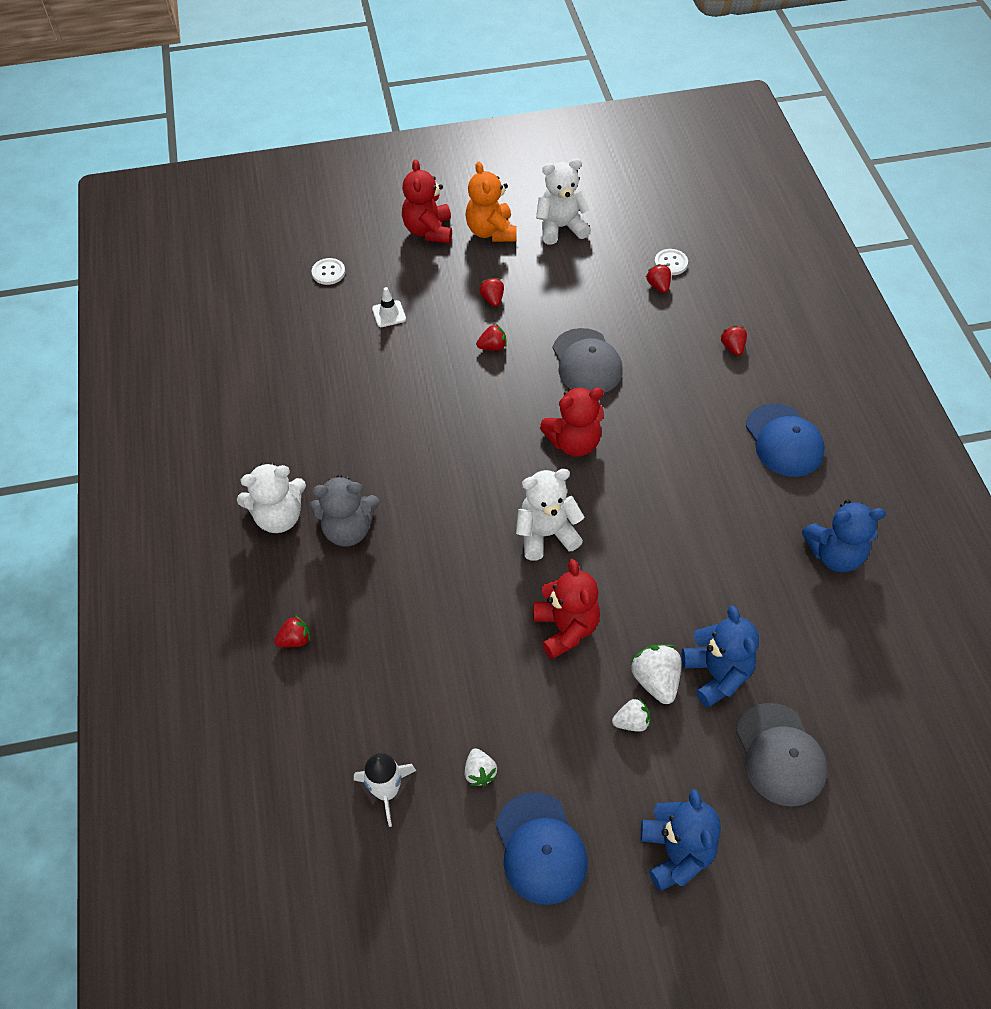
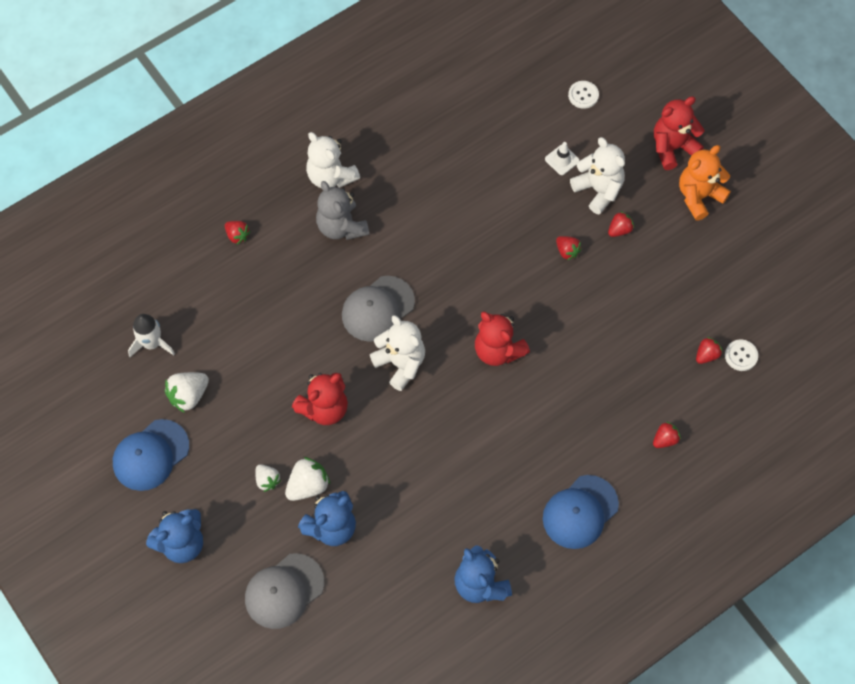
camera: 65 degrees right, 10 degrees up
(480, 772) = (188, 395): white strawberry -> white strawberry, size x1.58
(561, 227) = (735, 250): white teddy bear -> white teddy bear (598, 190)
(586, 362) = (587, 329): grey cap -> grey cap (378, 309)

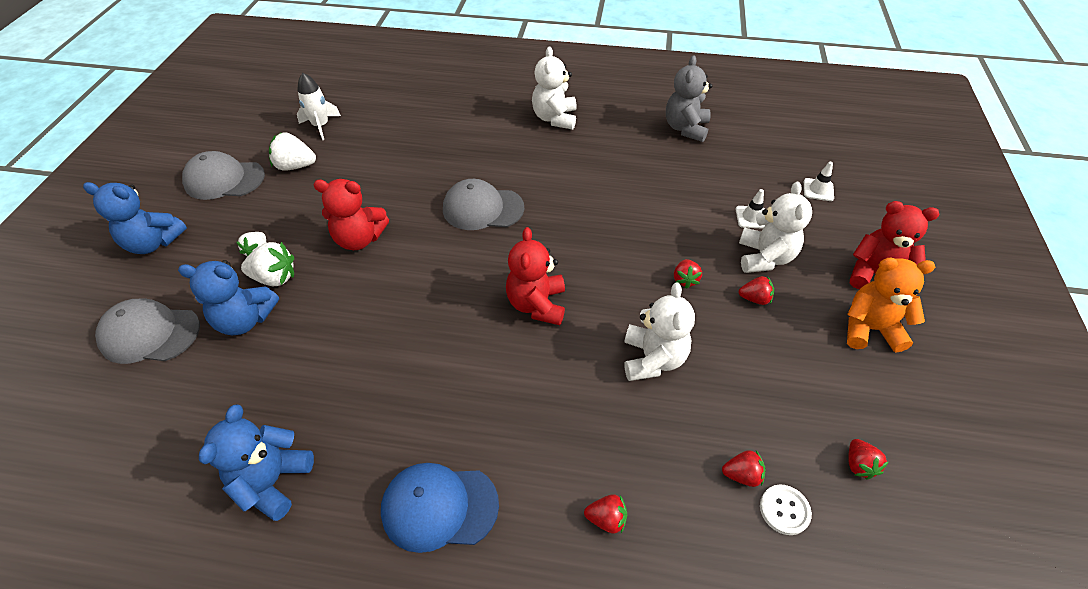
camera: 45 degrees right, 15 degrees down
(150, 455) = (224, 179): blue cap -> grey cap
(237, 235) = (452, 109): red strawberry -> red strawberry (858, 465)
(341, 227) = (524, 147): grey teddy bear -> grey teddy bear (685, 128)
(400, 363) = (450, 254): white teddy bear -> white teddy bear (653, 359)
(583, 95) = (818, 190): white button -> white traffic cone

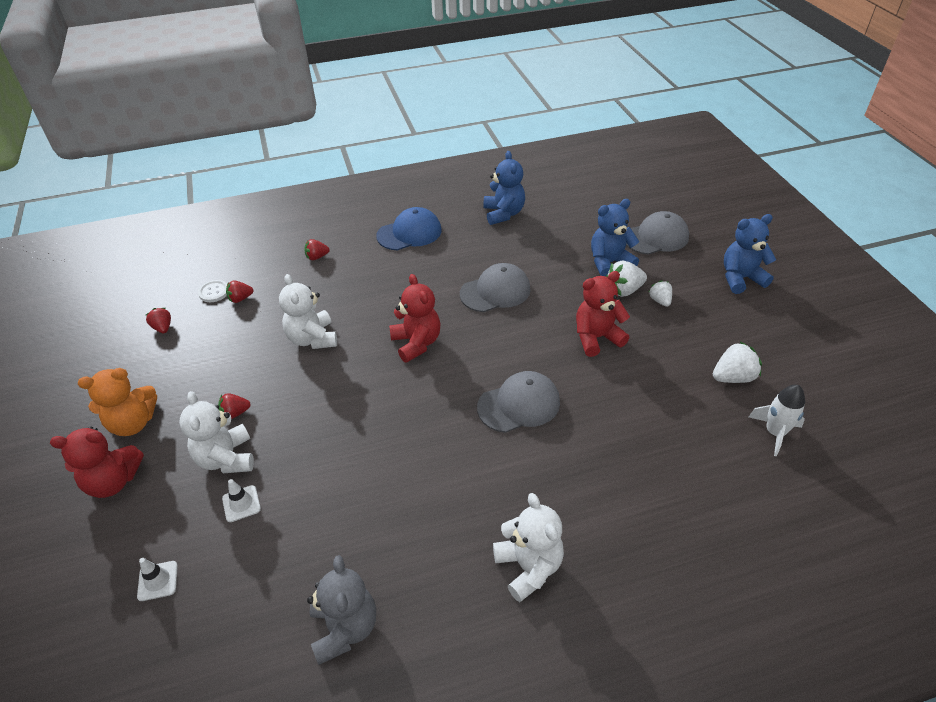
camera: 155 degrees right, 5 degrees down
(224, 179) = (771, 340): grey cap -> grey cap (495, 291)
(685, 280) = (300, 407): red strawberry -> none

